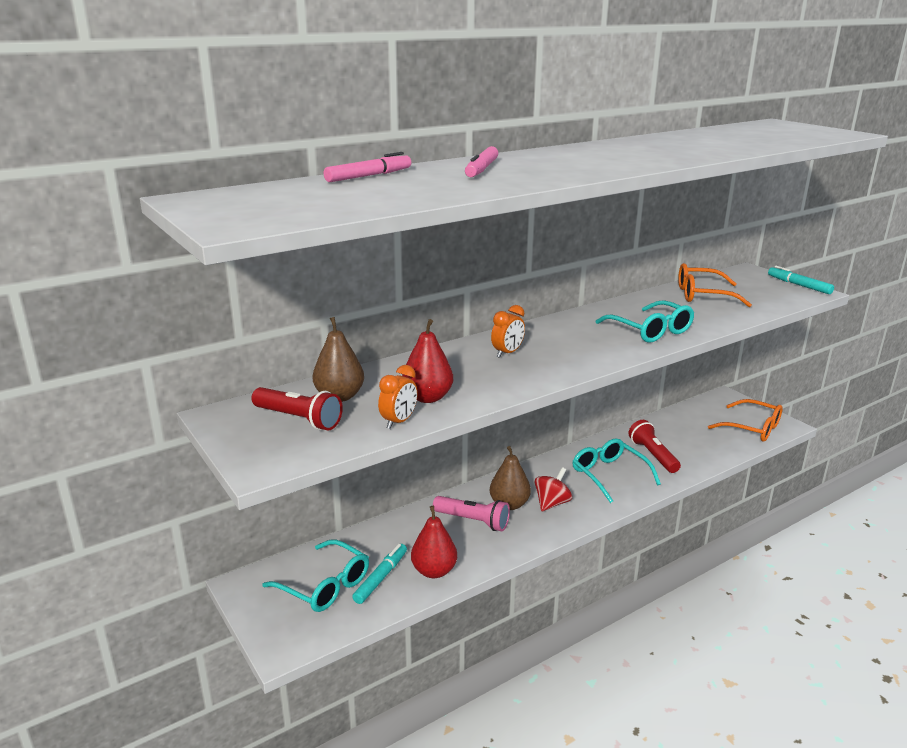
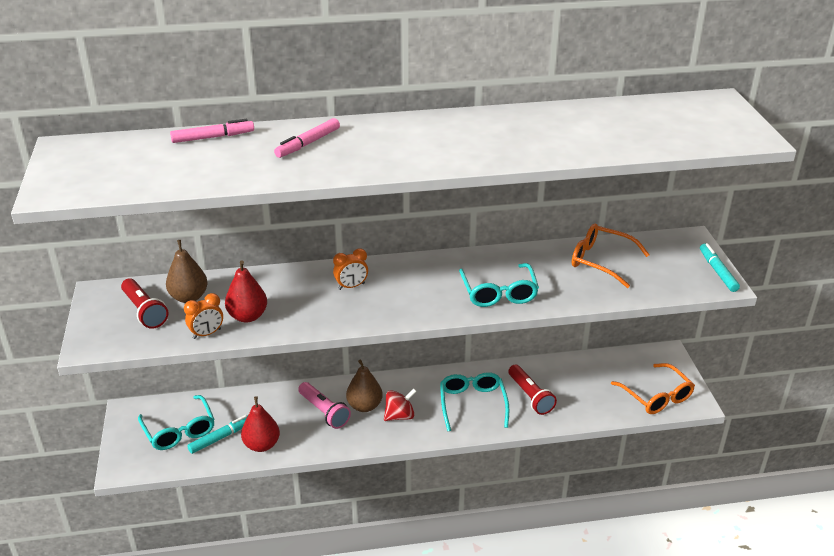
camera: 25 degrees right, 10 degrees up
(653, 455) = (530, 396): red flashlight -> red flashlight turned 150 degrees clockwise

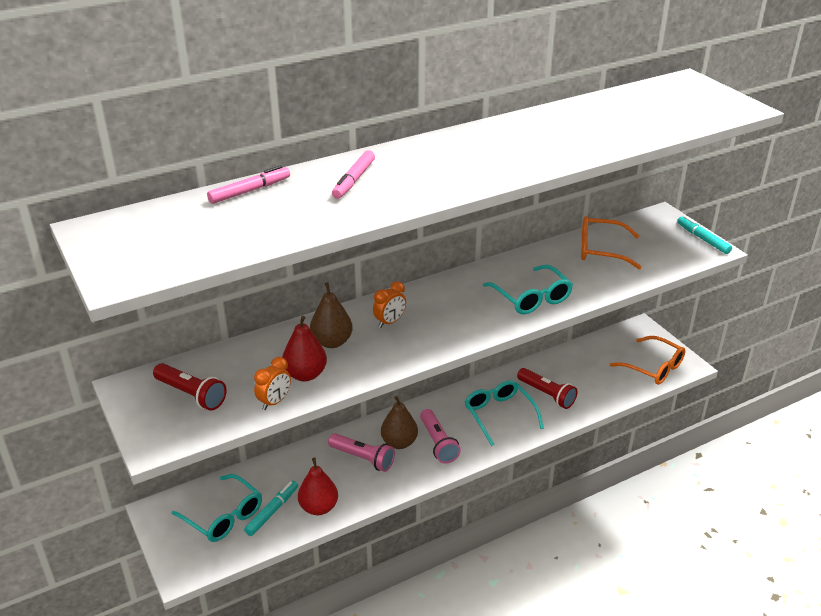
camera: 20 degrees left, 0 degrees up
(189, 297) = (230, 369): brown pear -> brown pear (332, 342)
(399, 416) = (438, 443): red spinning top -> pink flashlight

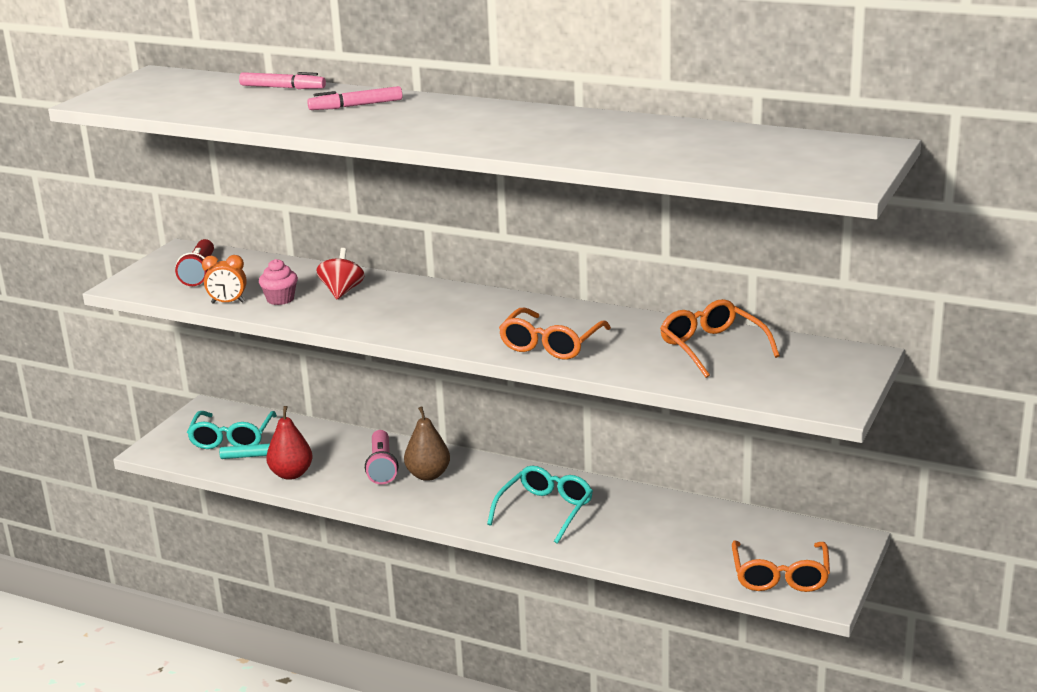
camera: 55 degrees right, 10 degrees down
(305, 374) = (280, 299): red pear -> pink cupcake
(332, 342) = (342, 291): brown pear -> red spinning top
(390, 322) = (408, 301): orange clock -> none
(438, 443) = (454, 495): pink flashlight -> none
(531, 298) = (551, 344): turquoise glasses -> orange glasses
(547, 394) = (621, 525): red flashlight -> none
(702, 239) = (847, 393): turquoise marker -> none

